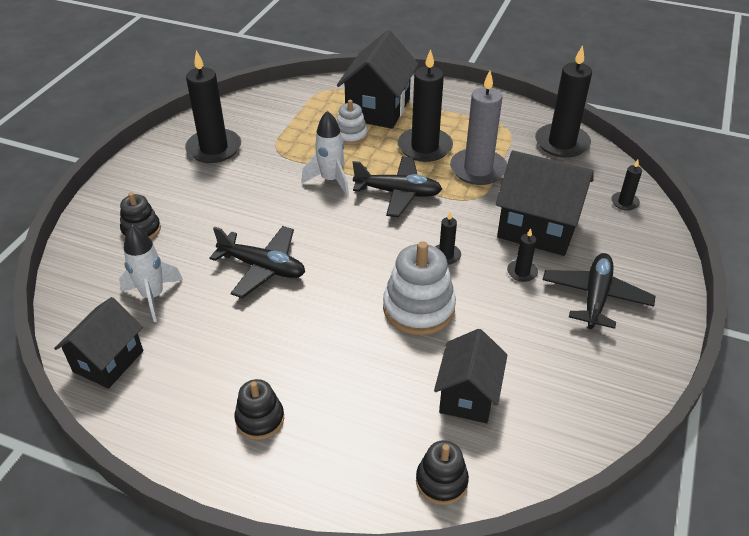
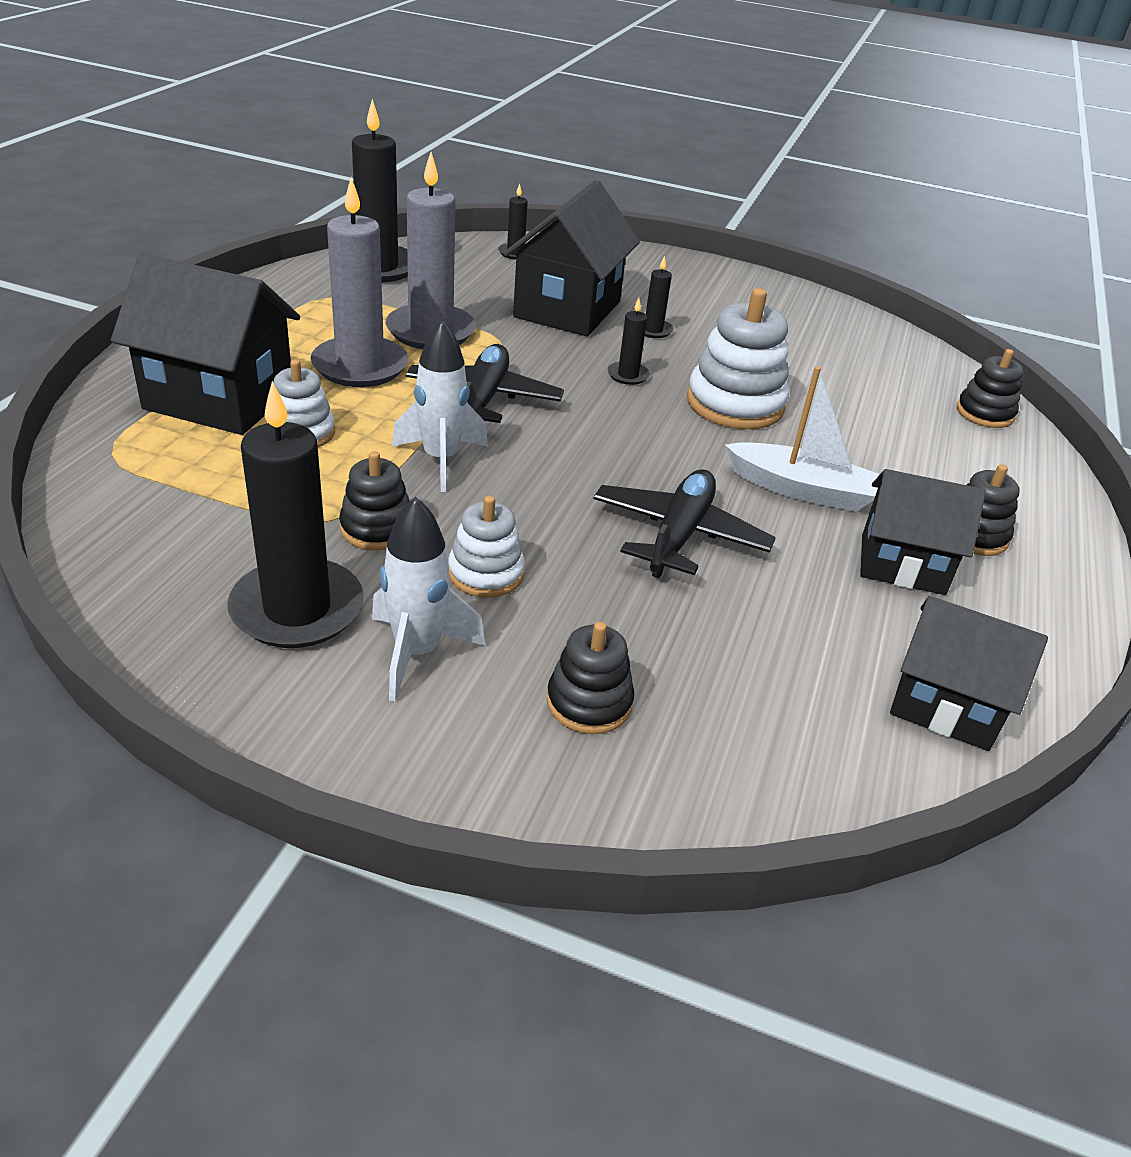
camera: 95 degrees left, 5 degrees down
(153, 296) = (777, 663): white rocket -> white rocket (417, 653)
(233, 198) = (486, 573): none -> white stacking toy
(270, 164) = (377, 528): none -> black stacking toy
(311, 330) = (802, 490): none -> white boat
(424, 147) = (360, 366): black candle -> grey candle
(468, 396) = (864, 386): black house -> black house (902, 564)
(595, 297) = (687, 296): black plane -> none

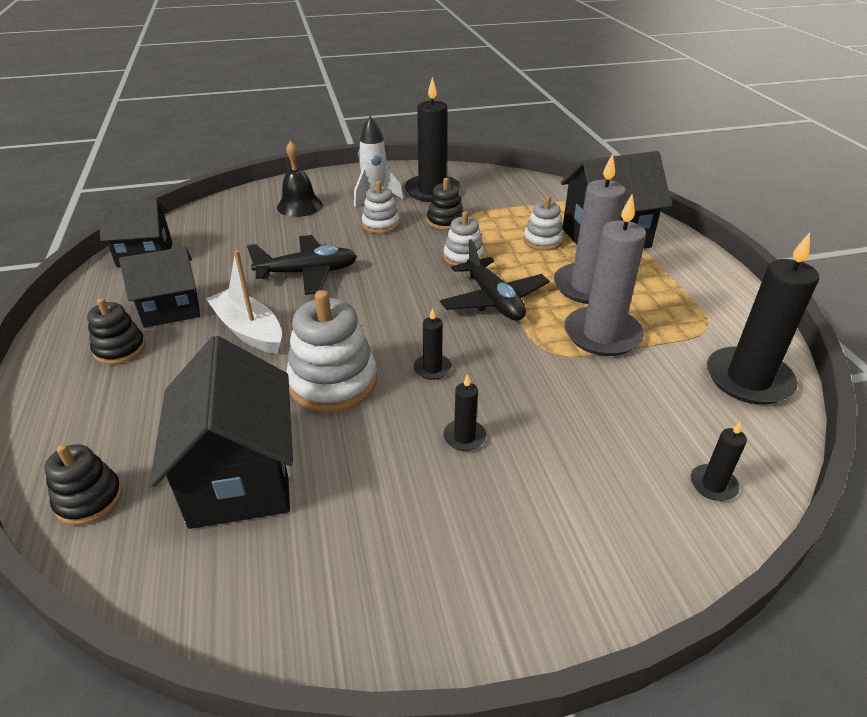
camera: 150 degrees right, 0 degrees up
(441, 460) = (463, 257): white rocket -> white stacking toy
(567, 309) = (557, 420): black house -> black house (240, 477)
(589, 702) = (299, 206): black stacking toy -> black bell
(679, 535) = (308, 273): black plane -> black plane turned 90 degrees counterclockwise
(802, 490) = (248, 330): white boat -> white boat turned 60 degrees clockwise

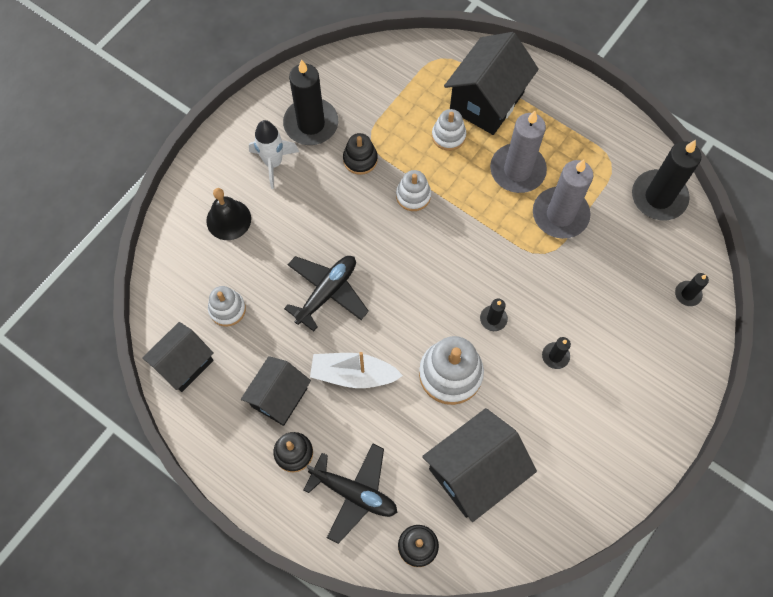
camera: 40 degrees left, 30 degrees up
(240, 477) = (474, 472): black house -> black house turned 75 degrees counterclockwise
(380, 224) = (317, 198): white stacking toy -> white stacking toy (227, 309)
(493, 300) = (472, 228): black plane -> black plane (354, 493)

